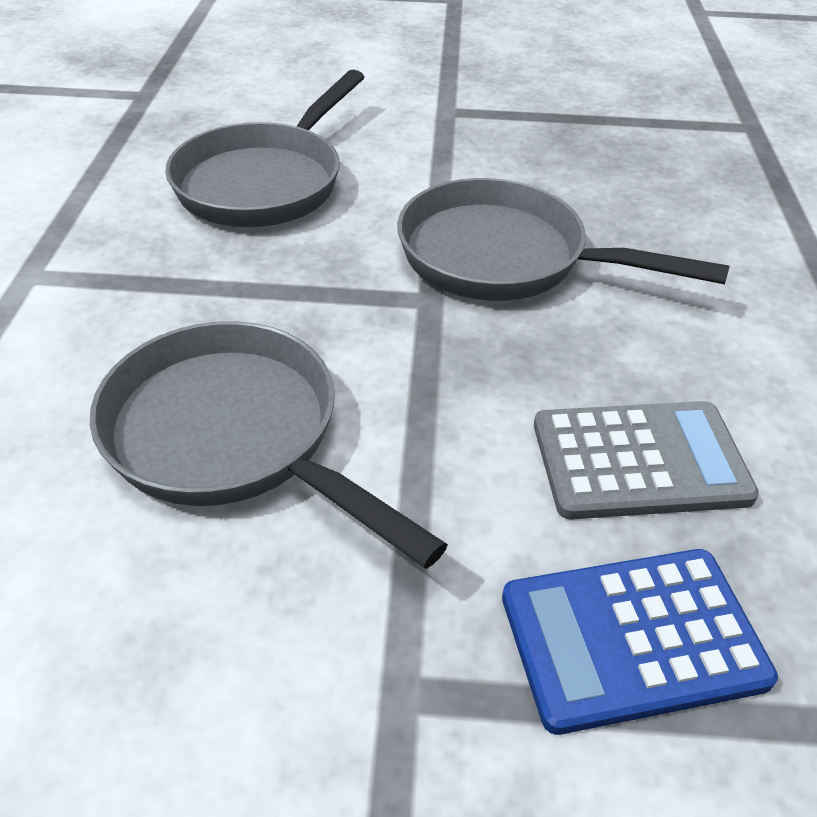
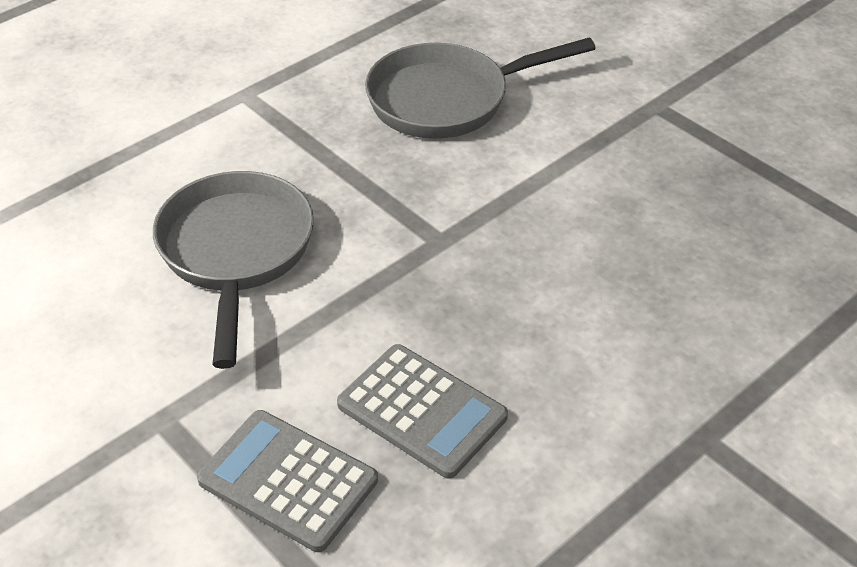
camera: 45 degrees right, 0 degrees up
(504, 258) = (527, 242): grey pan -> none
(632, 638) = (288, 480): blue calculator -> grey calculator

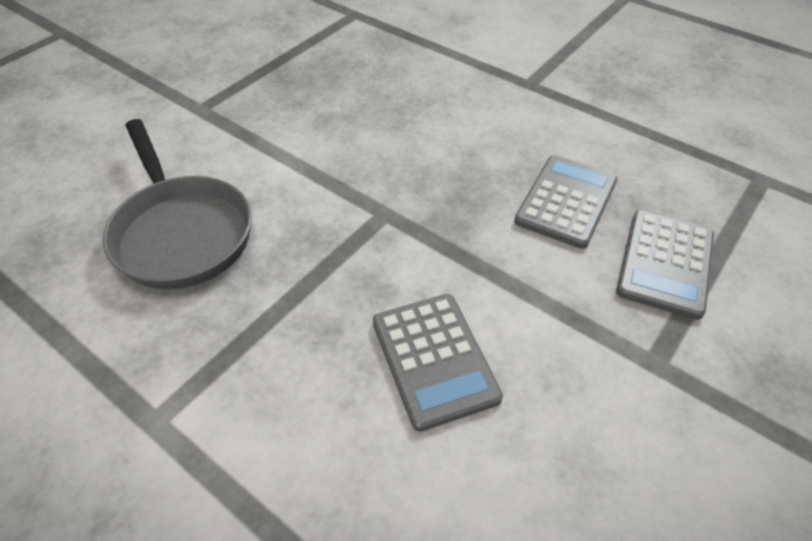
camera: 100 degrees left, 5 degrees up
(236, 252) = (434, 359): grey pan -> grey calculator

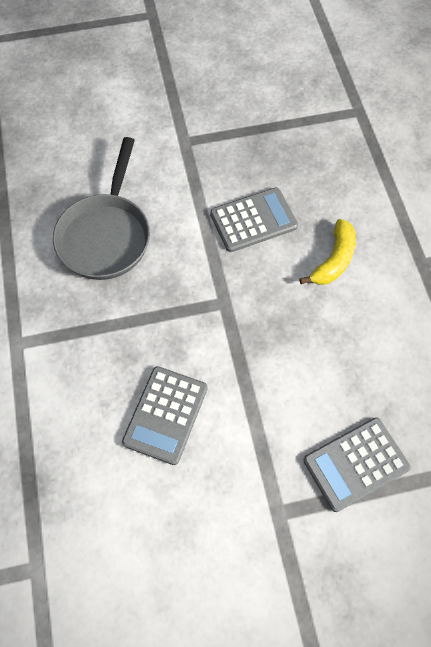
camera: 40 degrees right, 15 degrees up
(453, 121) = (333, 260): none -> yellow banana
(566, 201) = (342, 375): grey calculator -> grey calculator (253, 220)

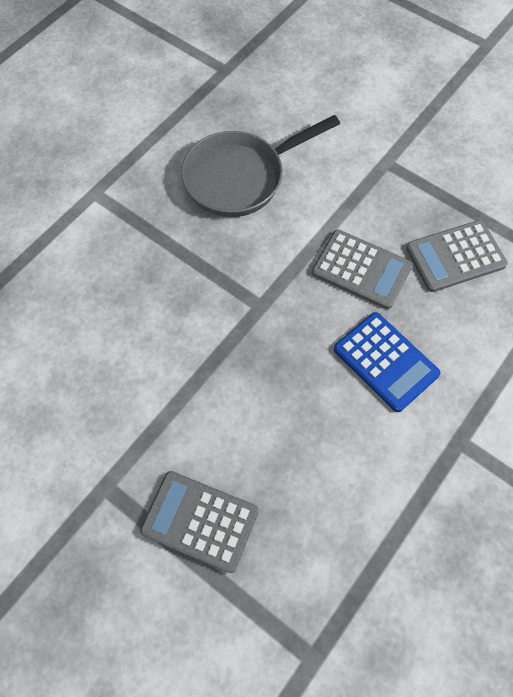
camera: 50 degrees right, 0 degrees up
(165, 415) = (121, 338): grey calculator -> grey calculator (455, 256)
(333, 260) = (385, 361): yellow banana -> blue calculator

